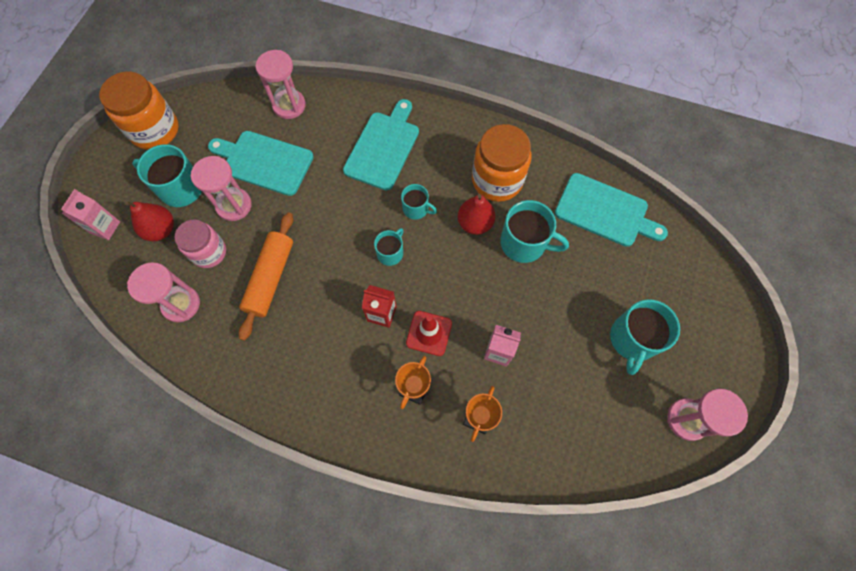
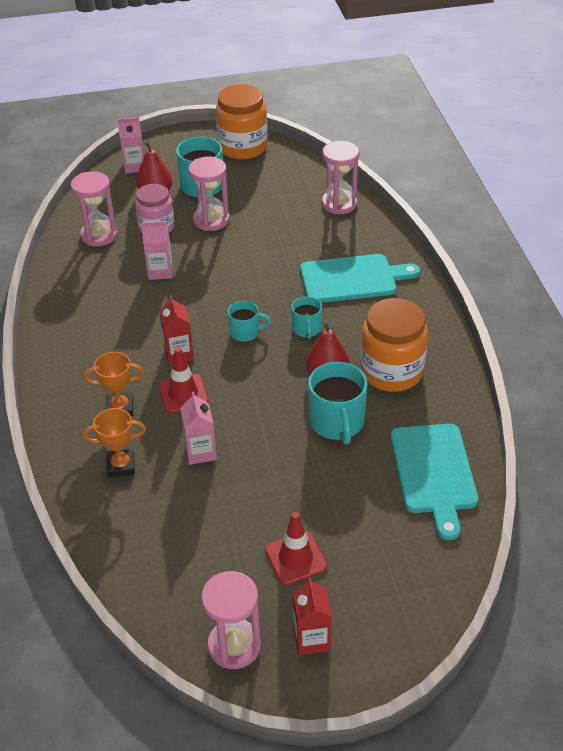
camera: 60 degrees right, 25 degrees down
(264, 162) = (268, 216): turquoise cutting board -> none
(270, 278) = (160, 271): orange rolling pin -> pink carton
(633, 339) = (295, 558): turquoise mug -> red traffic cone
(704, 366) = (312, 639): none -> red carton

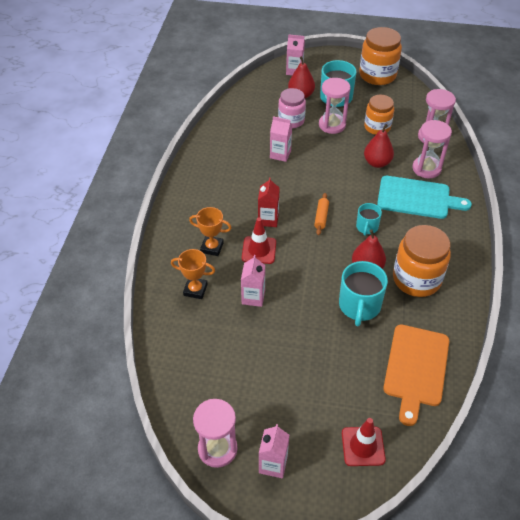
camera: 20 degrees right, 5 degrees up
(99, 235) = (249, 116): pink hourglass -> pink hourglass (426, 168)
(245, 332) = (321, 217): turquoise mug -> orange rolling pin
(269, 209) = (377, 127): none -> orange jar
(286, 250) = (377, 163): none -> red pear
(295, 558) = (287, 399): red traffic cone -> red traffic cone (363, 446)
(312, 639) = (273, 464): red carton -> pink carton
(434, 473) = (416, 368): turquoise cutting board -> orange cutting board

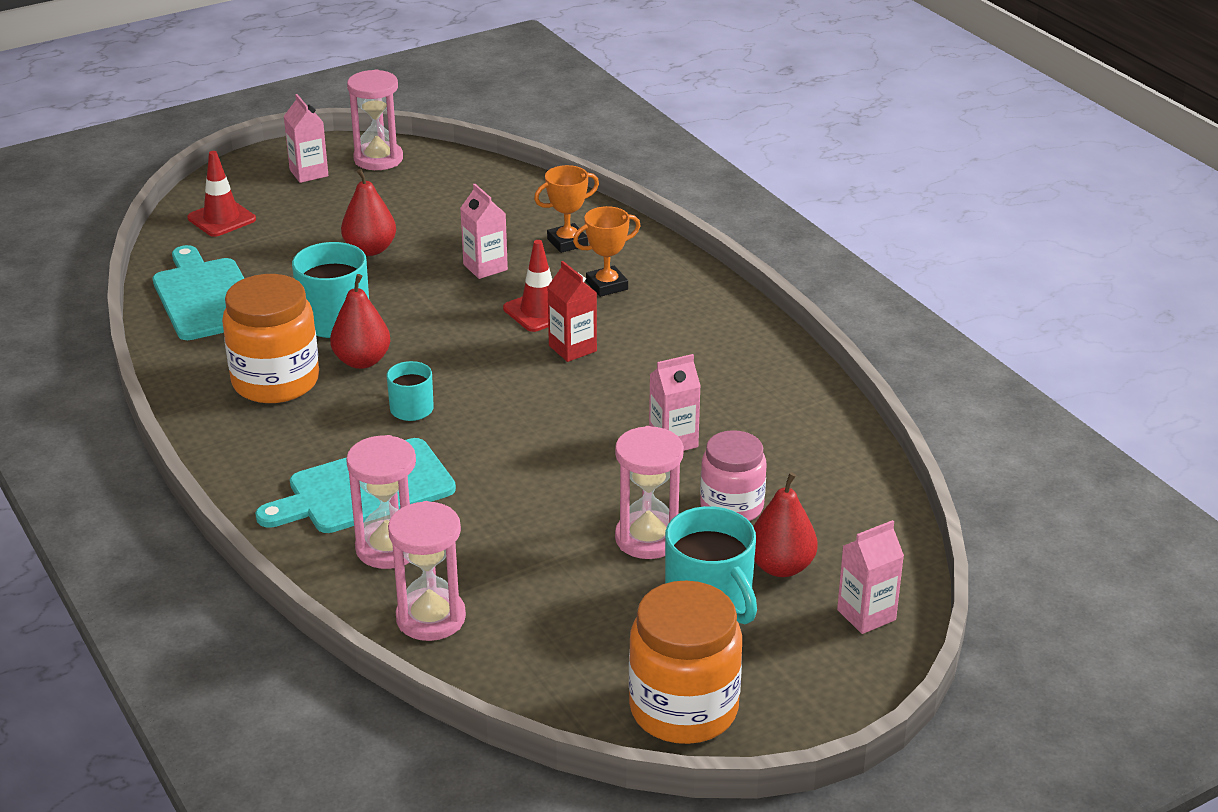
camera: 140 degrees right, 15 degrees down
(321, 217) = (497, 388): orange rolling pin -> none
(377, 127) = (557, 580): orange jar -> none
(377, 163) = (490, 512): red pear -> red pear (370, 249)
(416, 368) = (206, 297): orange cutting board -> turquoise cutting board

